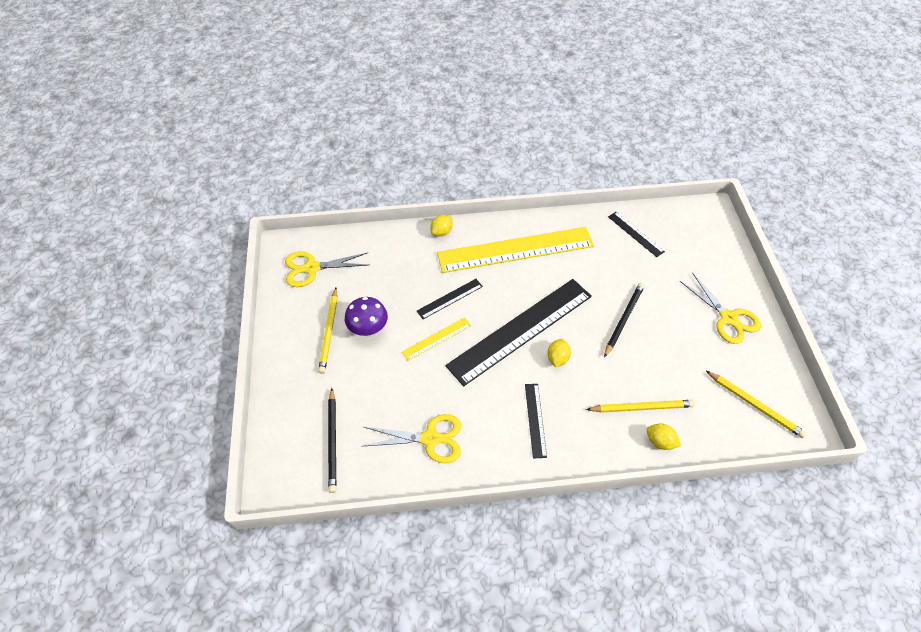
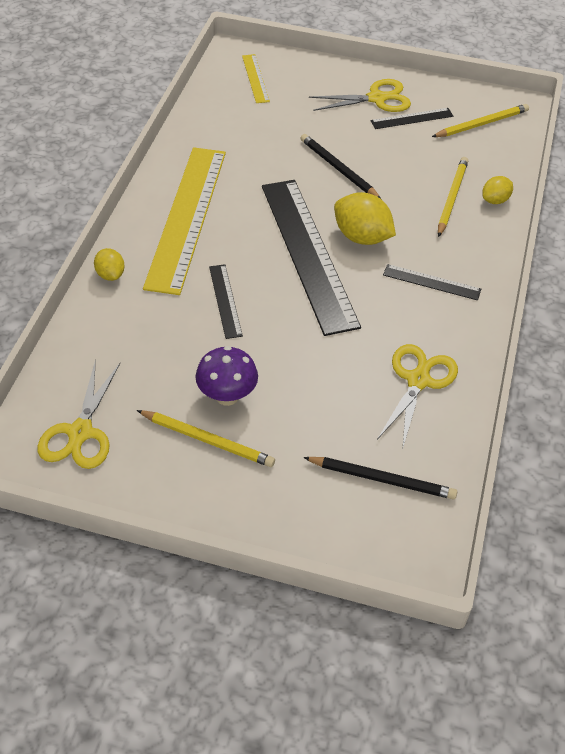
camera: 70 degrees left, 5 degrees down
(437, 339) = (279, 332): yellow ruler -> yellow ruler (255, 78)
(557, 358) = (362, 237): yellow lemon -> yellow lemon, size x1.75
(635, 234) = (229, 116): black ruler -> black ruler (412, 118)

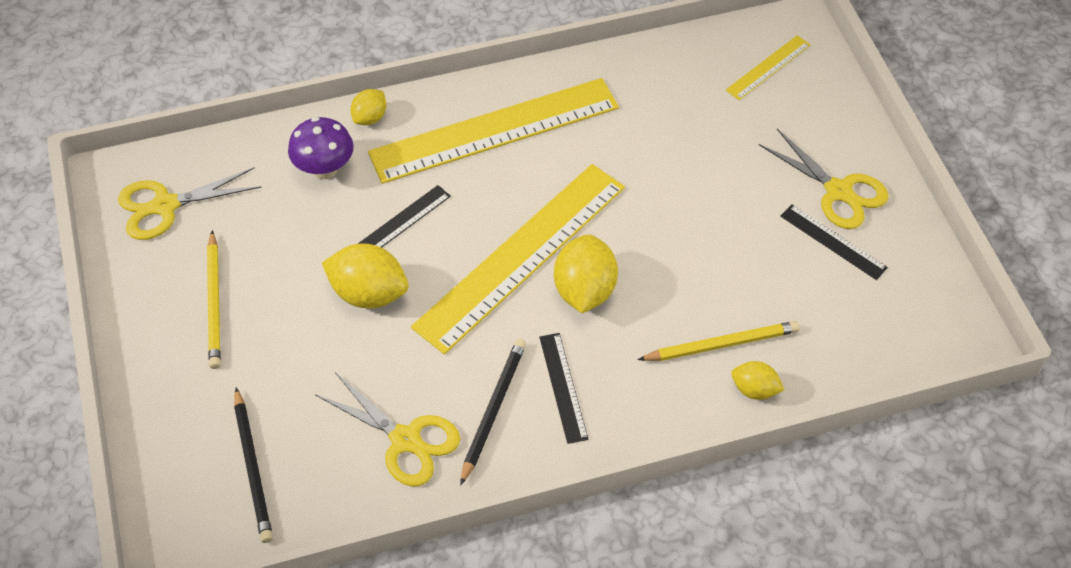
camera: 60 degrees right, 5 degrees up
(227, 396) = (278, 289): purple mushroom -> purple mushroom (324, 169)
(274, 345) = (369, 293): none -> yellow lemon
(308, 253) = (521, 255): black ruler -> yellow ruler
(338, 169) = (679, 216): black pencil -> black pencil (493, 410)
(418, 380) = (406, 440): yellow scissors -> yellow scissors turned 45 degrees clockwise
(481, 124) = (889, 315): yellow pencil -> none

